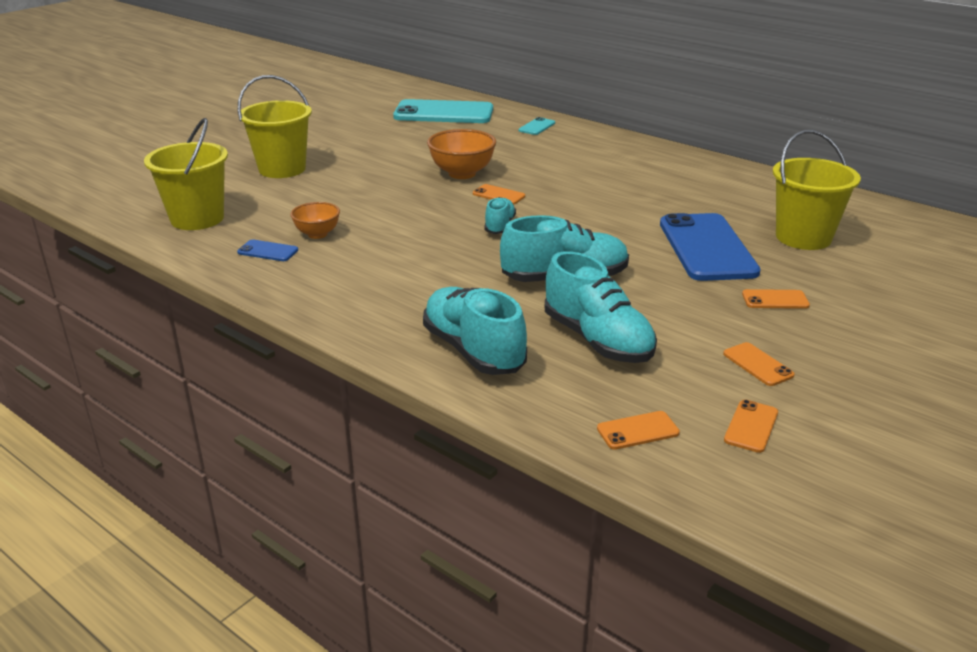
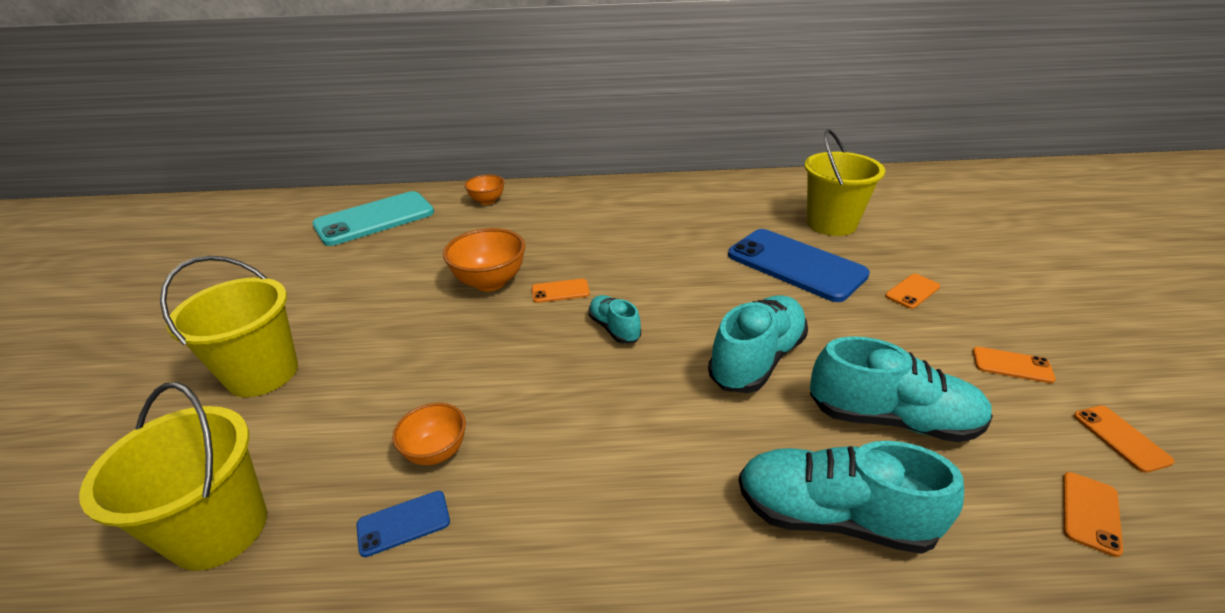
camera: 40 degrees left, 5 degrees up
(537, 127) = (487, 201): turquoise phone -> orange bowl

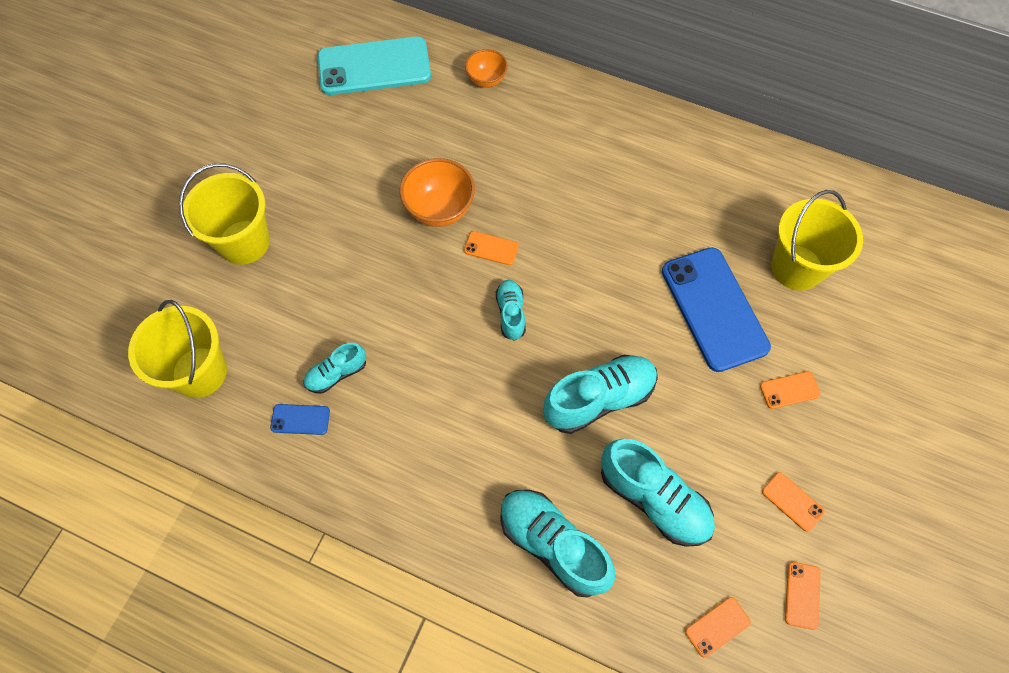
camera: 25 degrees right, 30 degrees up
(436, 452) = (336, 373): orange bowl -> turquoise shoe

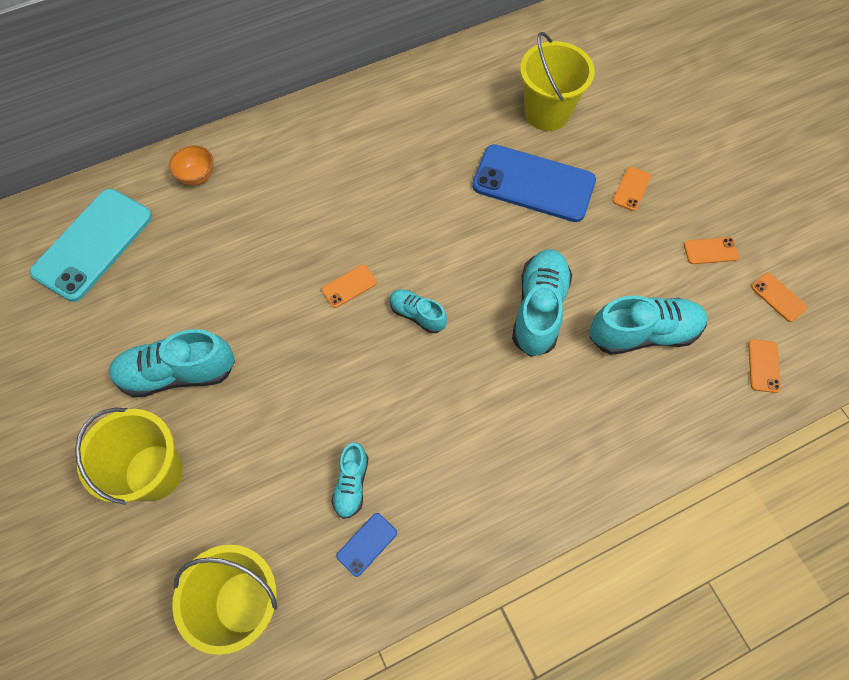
camera: 50 degrees left, 0 degrees up
(440, 209) = (279, 296): orange bowl -> none
(553, 544) = (626, 427): turquoise shoe -> turquoise shoe (178, 373)

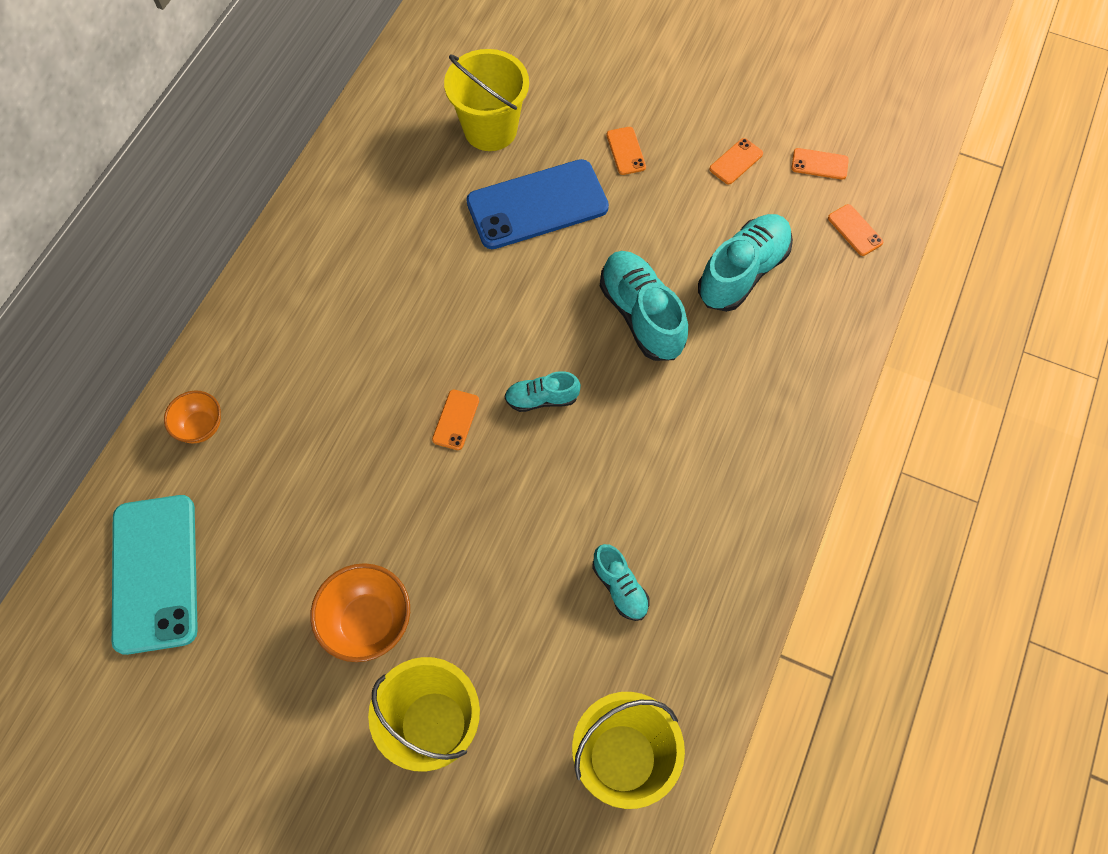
camera: 40 degrees left, 0 degrees up
(178, 373) = (368, 622): turquoise shoe -> orange bowl
(367, 544) = (678, 625): blue phone -> none

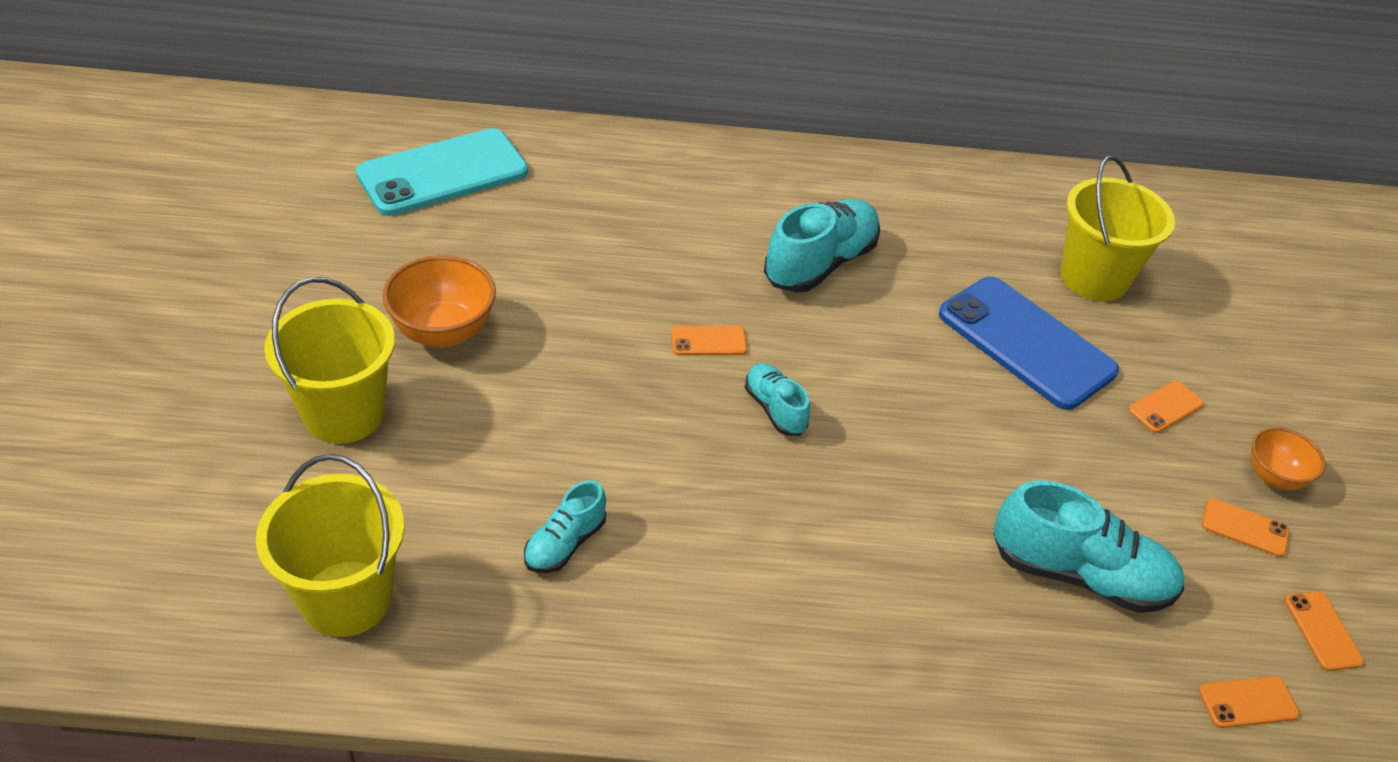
camera: 65 degrees right, 20 degrees down
(201, 427) = (605, 161): orange bowl -> orange bowl (1274, 477)
(641, 315) = (944, 478): turquoise shoe -> turquoise shoe (820, 263)
(855, 230) = (1248, 702): orange phone -> orange phone turned 45 degrees clockwise

